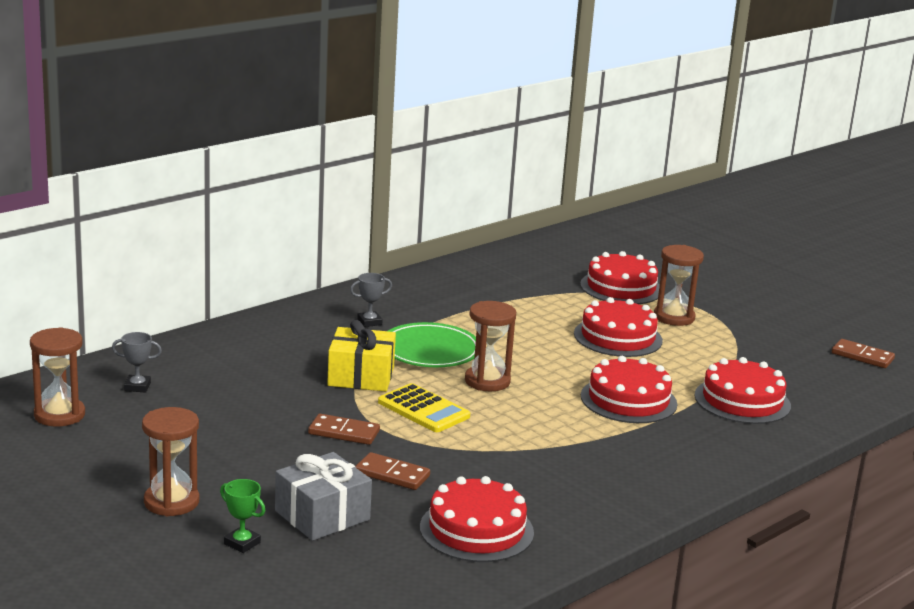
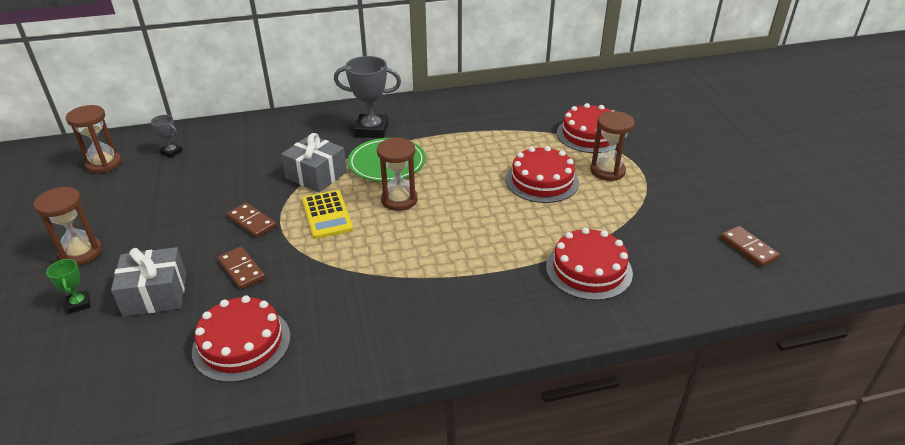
camera: 30 degrees right, 15 degrees up
(361, 376) = (316, 175): yellow gift -> grey gift
(369, 322) = (371, 130): grey trophy -> grey trophy, size x1.99
(628, 400) = (491, 244): red cake -> none

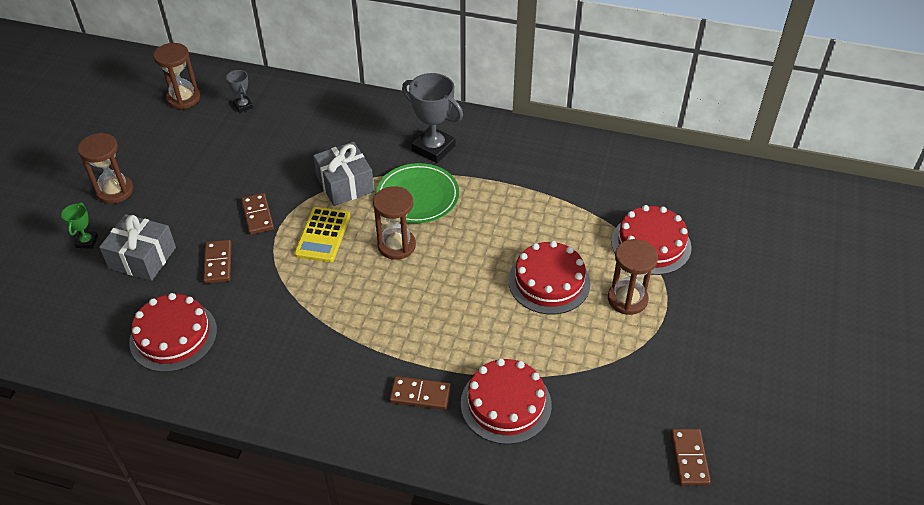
camera: 30 degrees right, 10 degrees up
(515, 292) = (420, 395): none -> brown domino

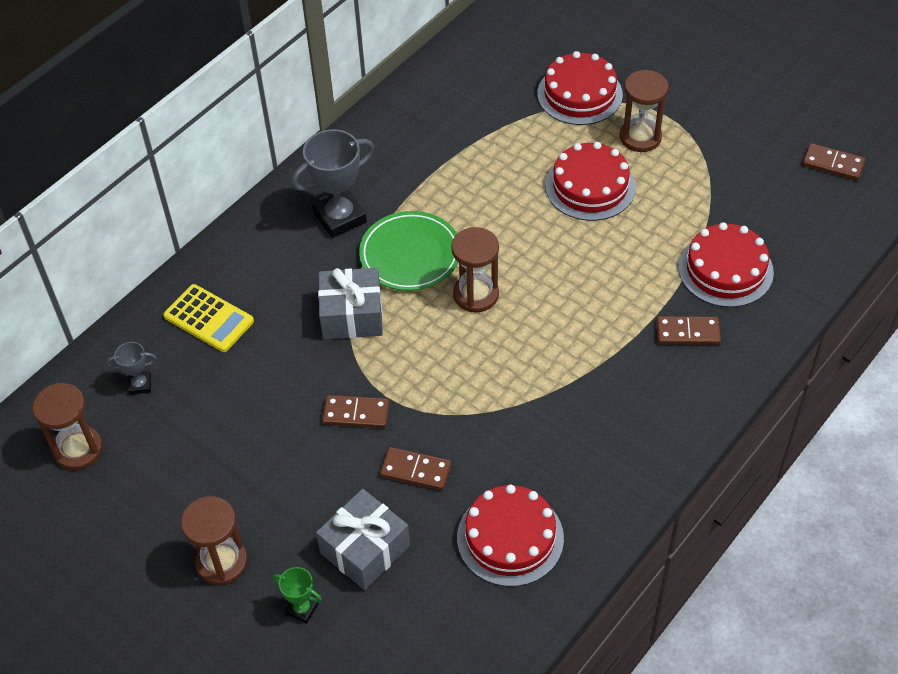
camera: 65 degrees left, 5 degrees up
(323, 235) = (424, 357): yellow calculator -> yellow calculator (209, 319)
(420, 395) = (687, 333): brown domino -> brown domino turned 60 degrees clockwise

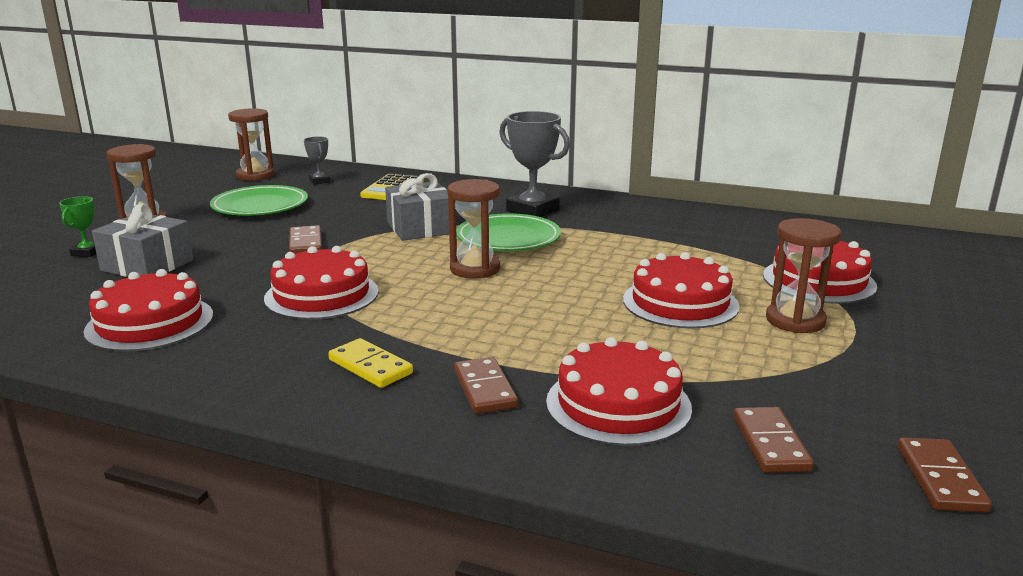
camera: 70 degrees right, 30 degrees down
(211, 448) = (260, 206): none -> green plate
(416, 470) = (240, 272): brown domino -> brown domino (770, 443)
(493, 410) = (322, 295): none -> red cake
(637, 392) = (370, 366): none -> yellow domino

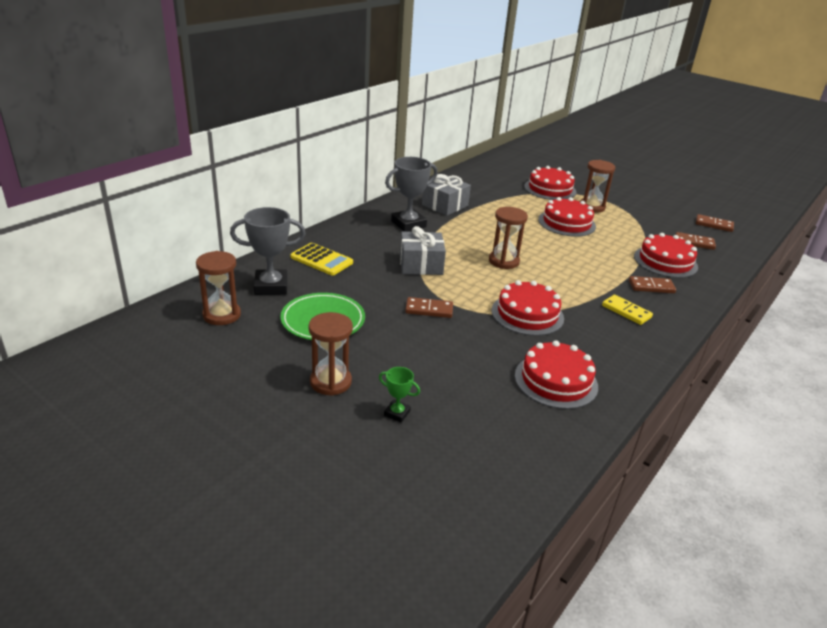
camera: 75 degrees left, 10 degrees up
(147, 265) = (444, 381): grey gift -> grey gift (445, 205)
(319, 181) = (271, 286): grey trophy -> grey trophy, size x1.99
(370, 366) = (626, 311): yellow domino -> yellow domino turned 75 degrees clockwise
(508, 238) = (457, 242): green plate -> none

